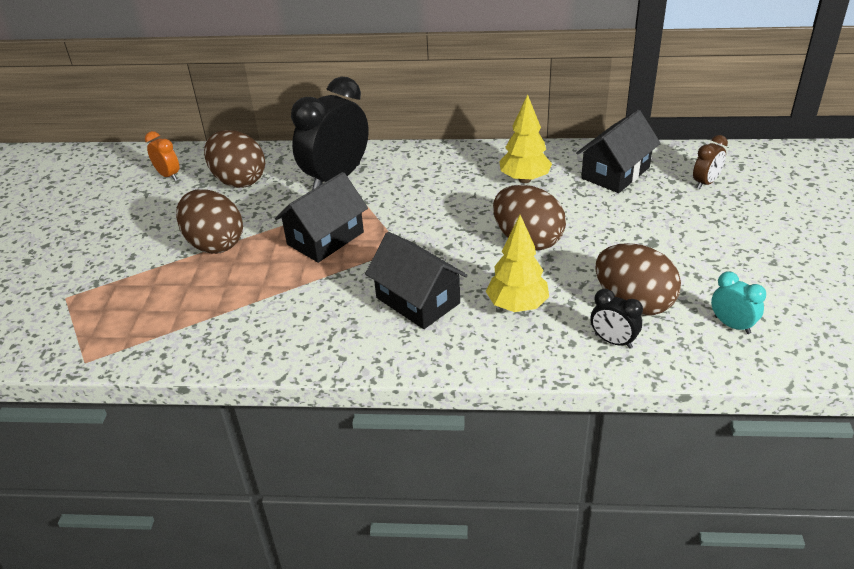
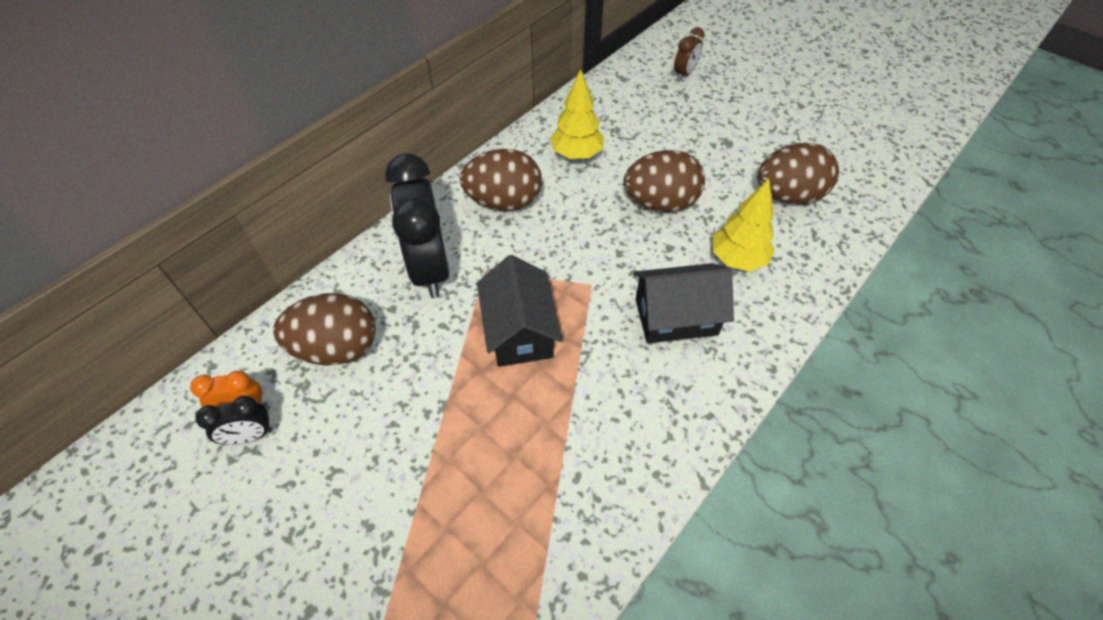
camera: 55 degrees left, 15 degrees up
(214, 244) = (431, 429): brown egg -> brown egg (504, 201)
(613, 341) = (821, 233): black clock -> black clock (250, 436)
(615, 173) = (624, 104): black house -> none
(705, 183) = (684, 73): brown clock -> brown clock turned 45 degrees clockwise
(732, 325) = (850, 166): turquoise clock -> none

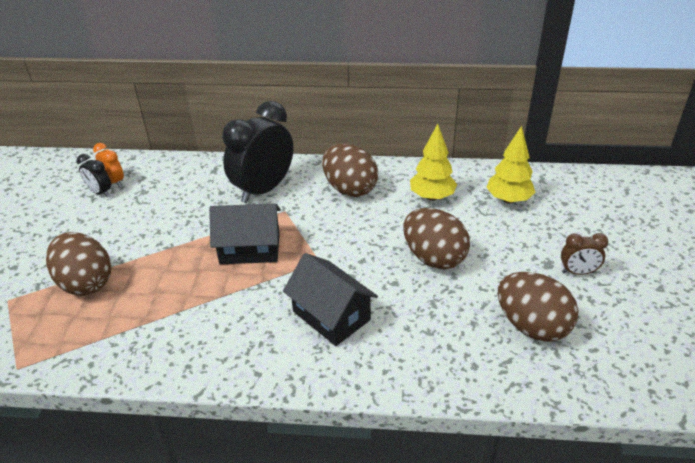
camera: 55 degrees right, 15 degrees down
(337, 348) = (176, 189): brown egg -> brown egg (86, 283)
(520, 331) = (250, 249): black house -> black house turned 45 degrees clockwise
(684, 73) = (595, 206): brown clock -> brown clock (578, 272)
(737, 259) = (423, 325): yellow tree -> yellow tree (508, 200)

